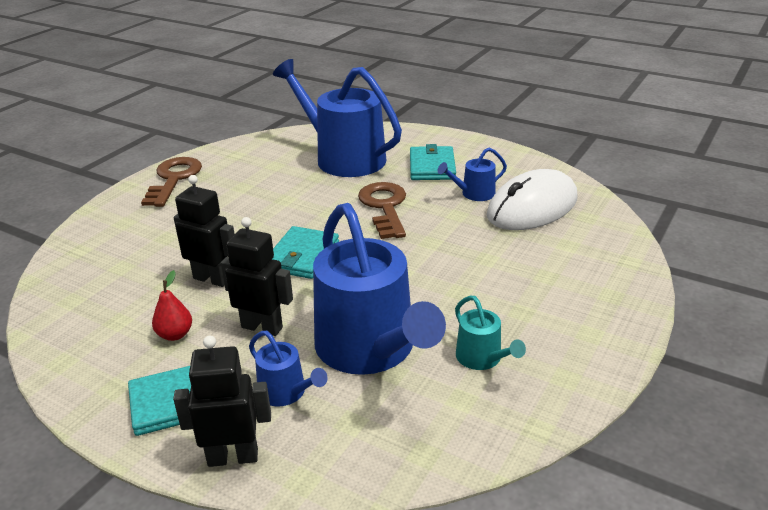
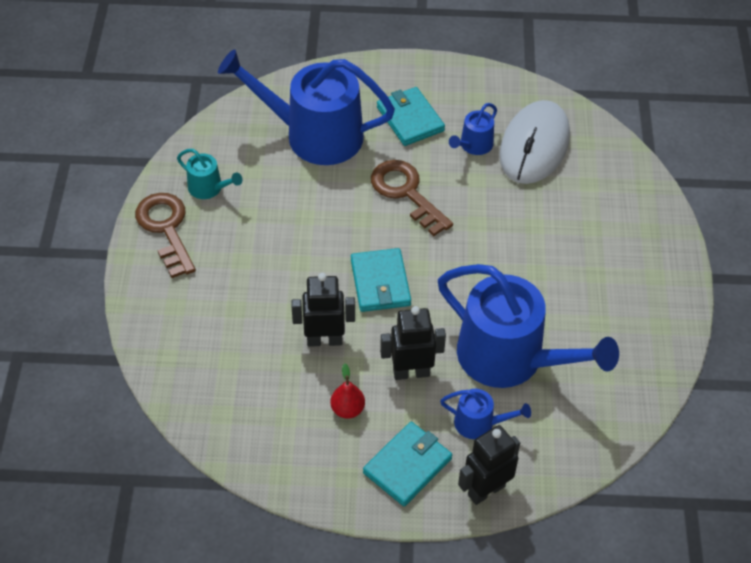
camera: 30 degrees left, 20 degrees up
(482, 358) = (594, 332): turquoise watering can -> turquoise watering can (208, 188)

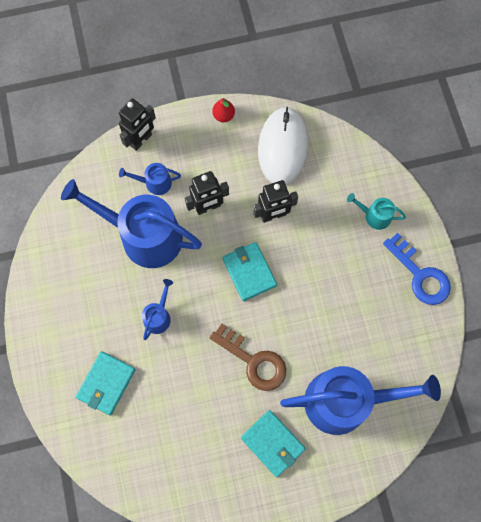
camera: 165 degrees right, 20 degrees up
(166, 229) = (420, 274): brown key -> blue key
(208, 188) = (406, 321): turquoise watering can -> turquoise watering can (374, 216)
(347, 409) = (241, 170): red pear -> red pear (223, 115)
(407, 465) = (193, 143): turquoise wallet -> turquoise wallet (106, 383)
(474, 145) = (212, 429): blue watering can -> blue watering can (158, 316)
(534, 146) = (162, 443): white mouse -> white mouse (282, 147)

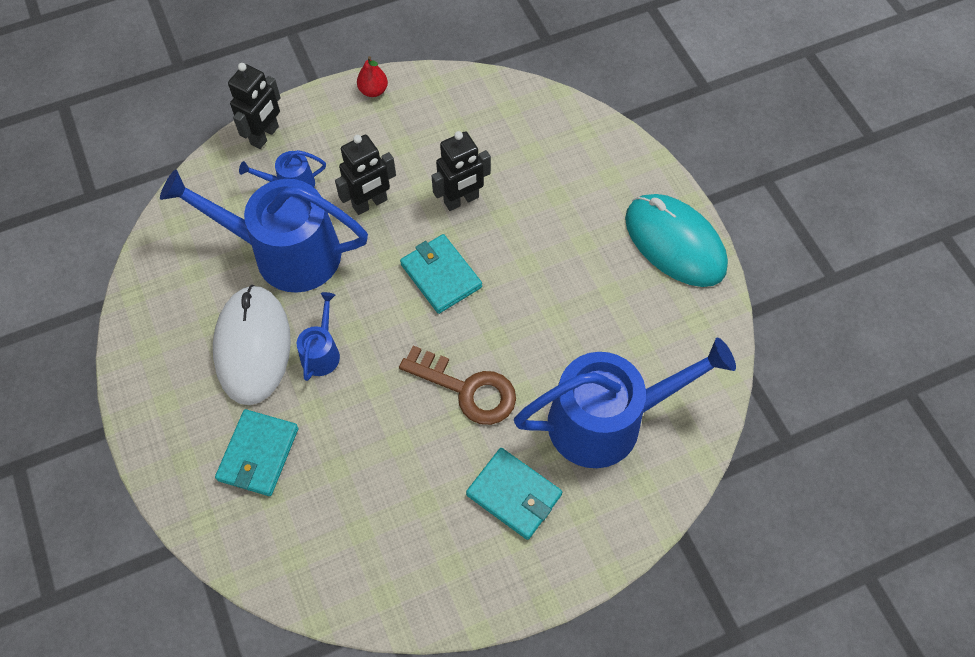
camera: 10 degrees left, 10 degrees down
(282, 147) = (459, 117): white mouse -> white mouse (253, 346)
(374, 216) = (599, 180): turquoise watering can -> none
(420, 274) = (675, 243): blue key -> turquoise mouse

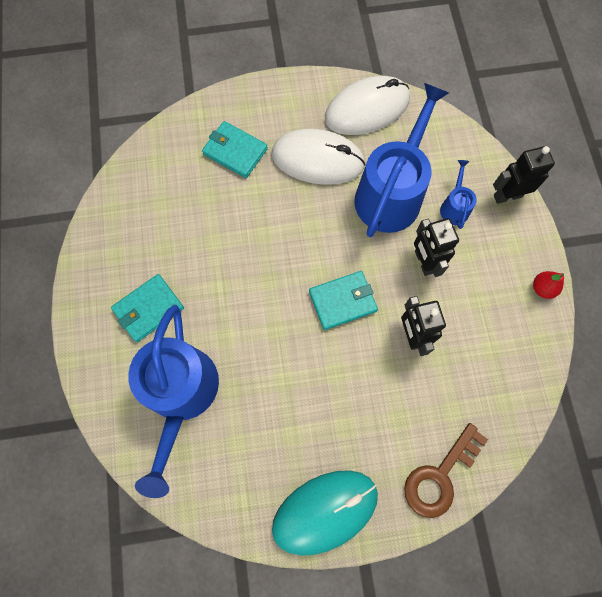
camera: 105 degrees right, 10 degrees up
(164, 304) = (367, 109): none -> white mouse
(265, 136) = (507, 196): black robot -> black robot turned 120 degrees clockwise
(321, 352) = (300, 203): blue watering can -> none
(466, 389) = (240, 296): brown key -> brown key (440, 475)

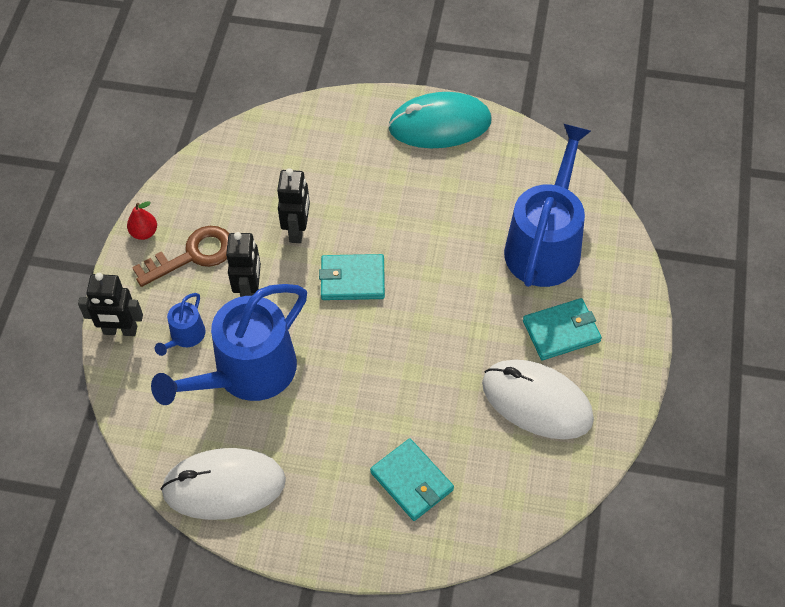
camera: 160 degrees left, 15 degrees down
(317, 160) = (314, 439): white mouse -> white mouse (537, 401)
(440, 475) = (328, 121): brown key -> brown key (192, 255)

